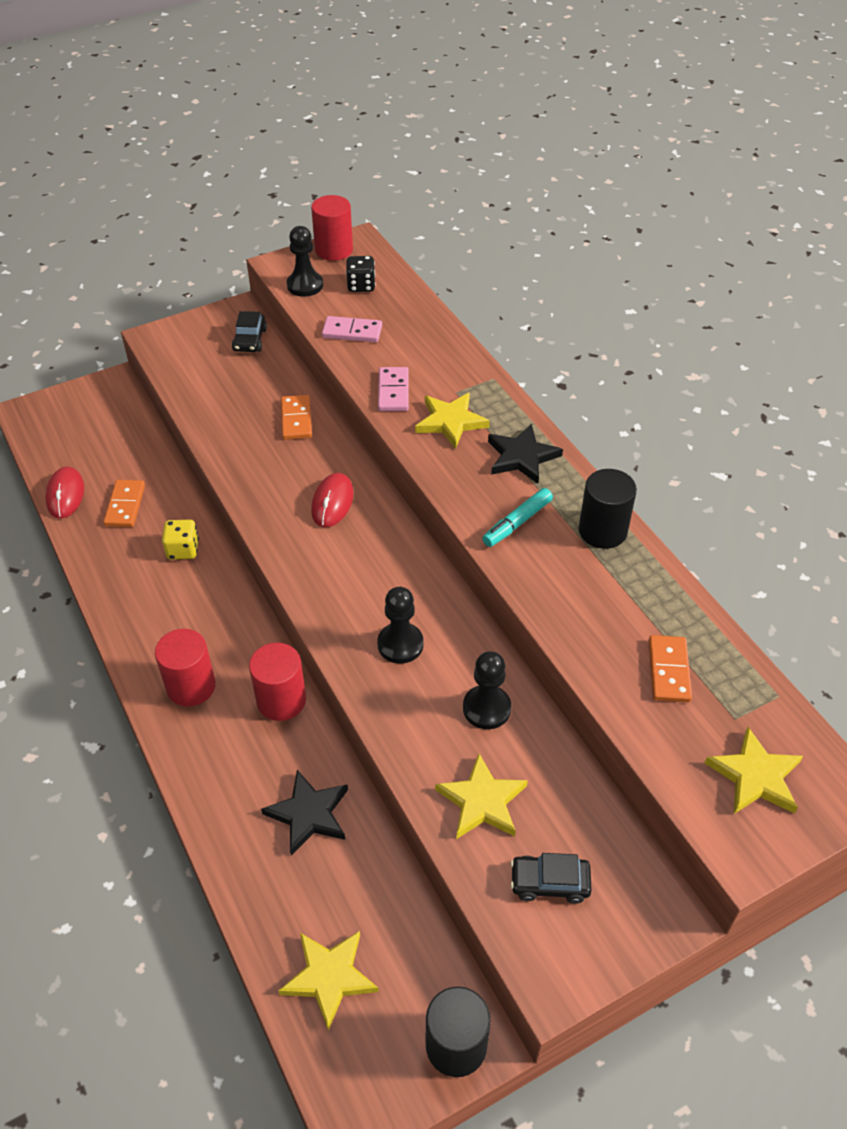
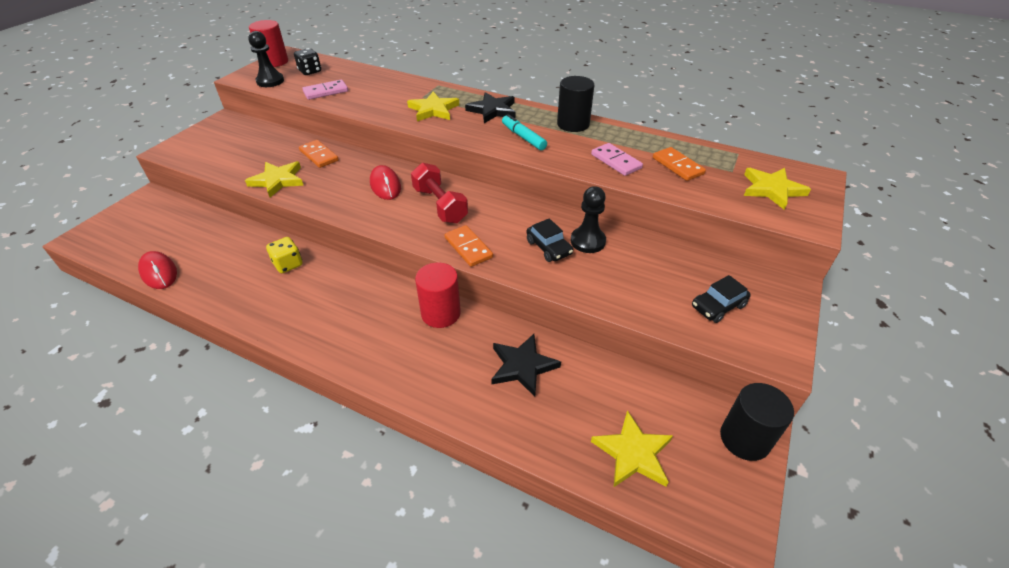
camera: 35 degrees left, 5 degrees down
(125, 505) = (218, 258): orange domino -> orange domino (468, 247)
(191, 686) = (367, 337): red cylinder -> none
(250, 340) = (246, 130): black car -> black car (549, 247)
(367, 564) = (440, 205): none -> red dumbbell
(393, 391) = (382, 108): pink domino -> pink domino (616, 161)
(400, 644) = (503, 234): black pawn -> none
(482, 801) = (637, 287): yellow star -> yellow star (277, 180)
(517, 522) = (523, 137): turquoise marker -> turquoise marker turned 135 degrees clockwise

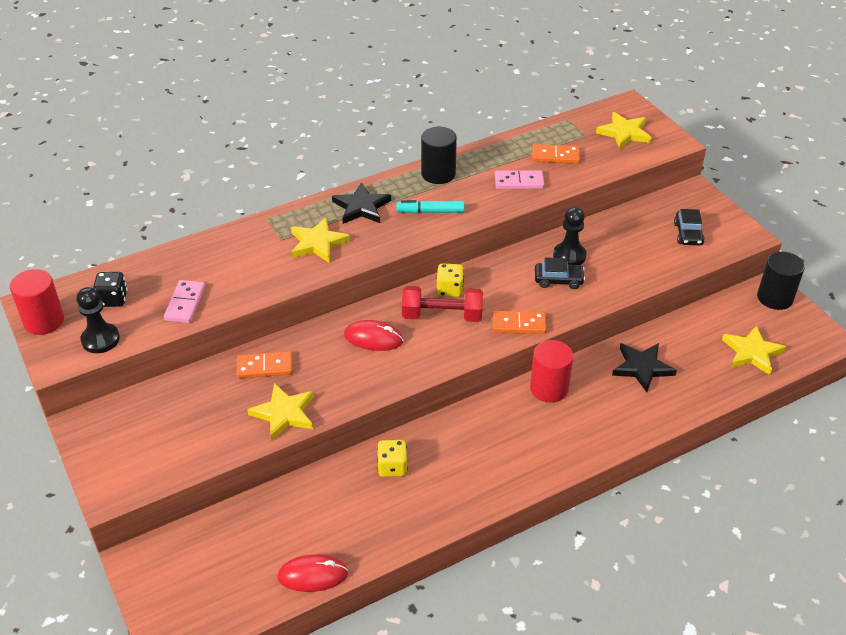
camera: 55 degrees left, 0 degrees up
(474, 197) = (449, 290): none -> yellow dice

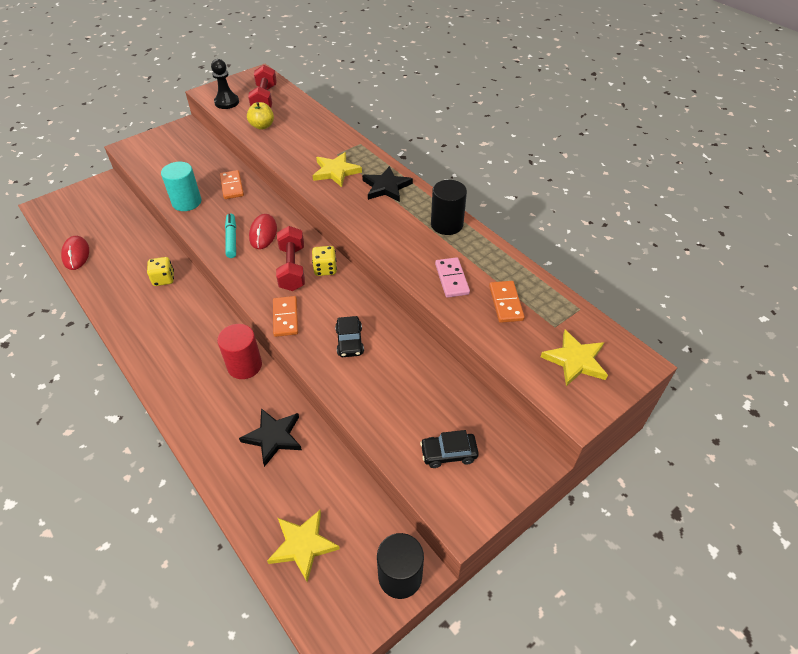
camera: 80 degrees right, 5 degrees up
(44, 321) = (243, 80): red cylinder -> none
(113, 299) = (264, 99): black dice -> red dumbbell
(185, 303) = (262, 126): pink domino -> yellow apple
(284, 413) = (186, 202): yellow star -> turquoise cylinder
(430, 212) = (390, 226): turquoise marker -> turquoise marker (231, 239)
(569, 256) = (387, 347): black pawn -> none

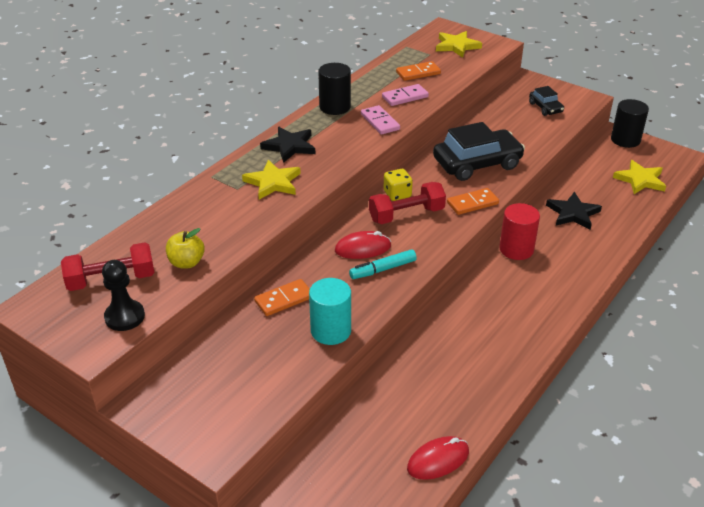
camera: 105 degrees left, 10 degrees down
(164, 279) = (439, 349): yellow dice -> none
(349, 341) = (477, 164): black car -> black car, size x1.98
(406, 249) = (380, 122): none -> pink domino

